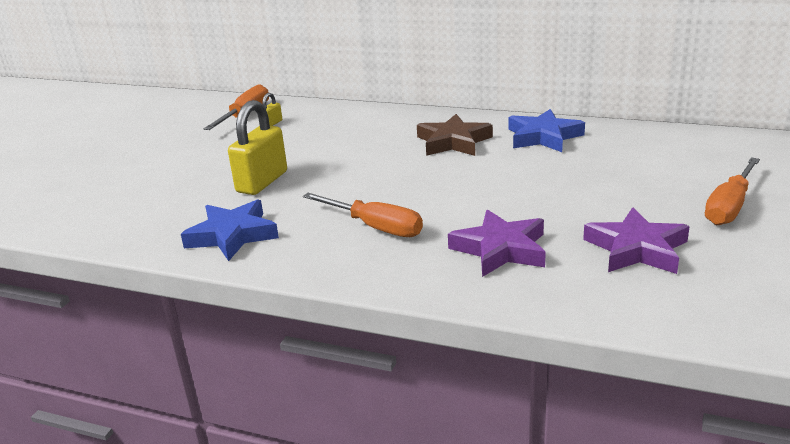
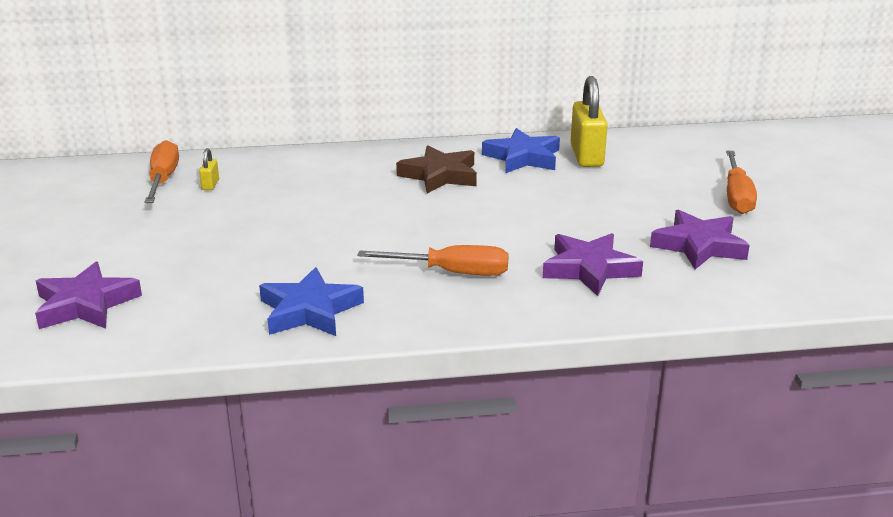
camera: 30 degrees left, 0 degrees up
(97, 198) = (85, 304): none -> purple star
(262, 182) = (277, 250): yellow padlock -> yellow padlock (586, 156)

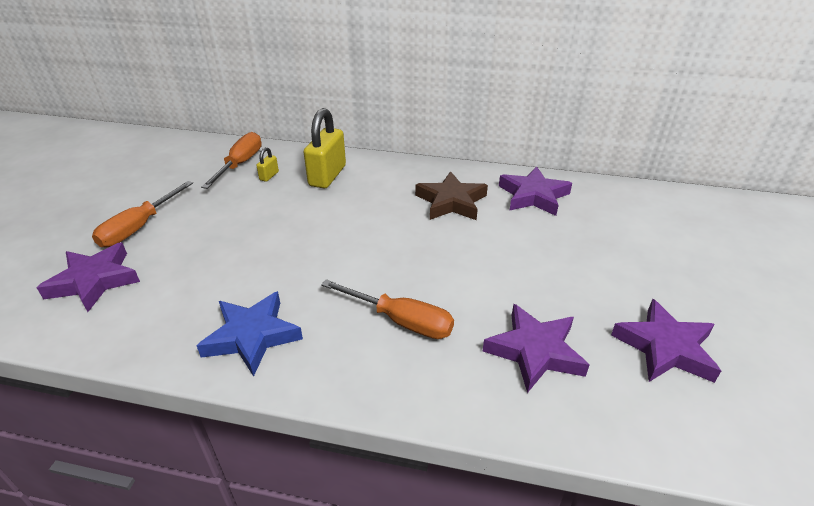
camera: 20 degrees right, 10 degrees up
(523, 157) = (533, 196): blue star -> purple star
(586, 156) = (593, 205): yellow padlock -> yellow padlock (327, 176)
(737, 196) = (729, 287): orange screwdriver -> orange screwdriver (139, 227)

